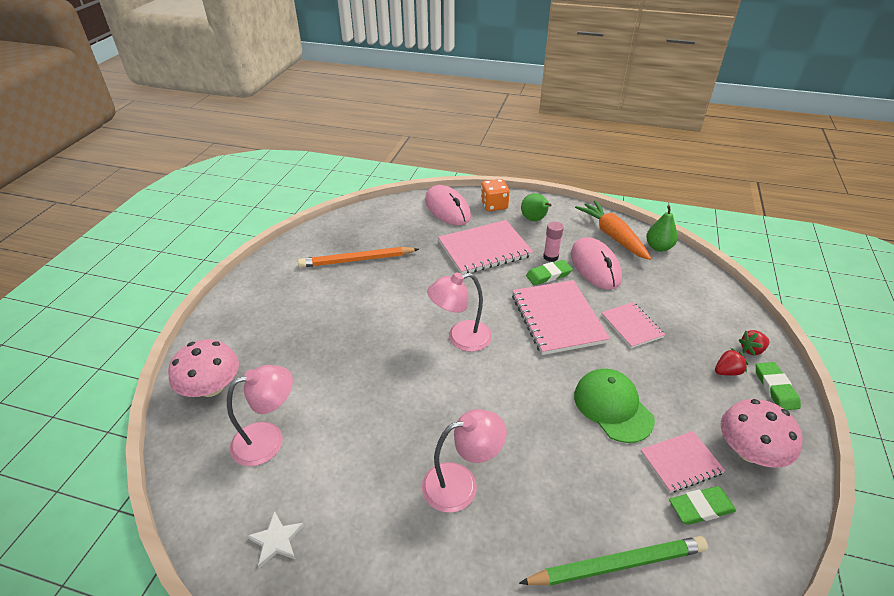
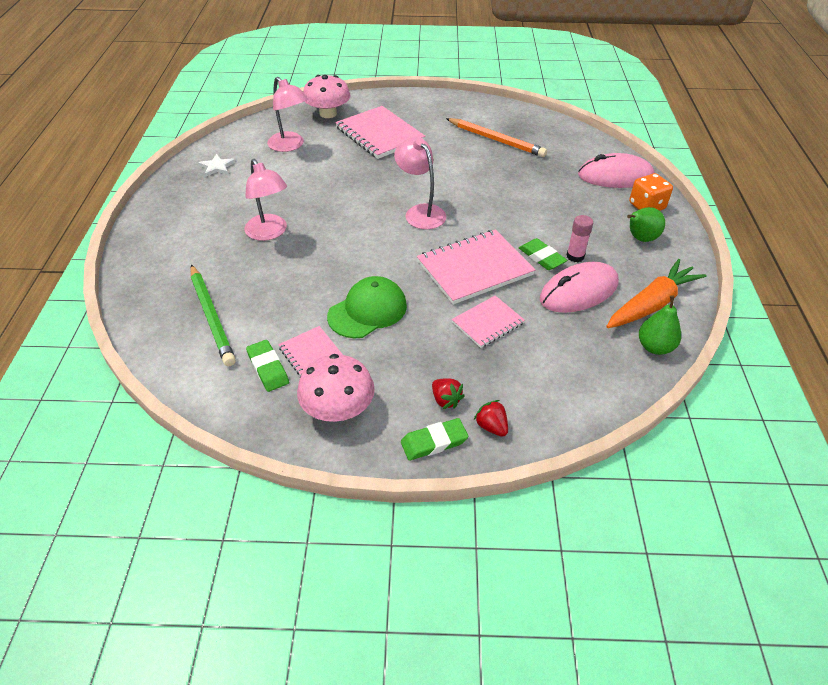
camera: 75 degrees right, 5 degrees up
(356, 260) = (496, 140): orange pencil -> orange pencil turned 150 degrees clockwise
(447, 208) = (615, 176): pink mouse -> pink mouse turned 45 degrees clockwise
(484, 249) = (559, 209): pink notebook -> pink notebook (379, 134)

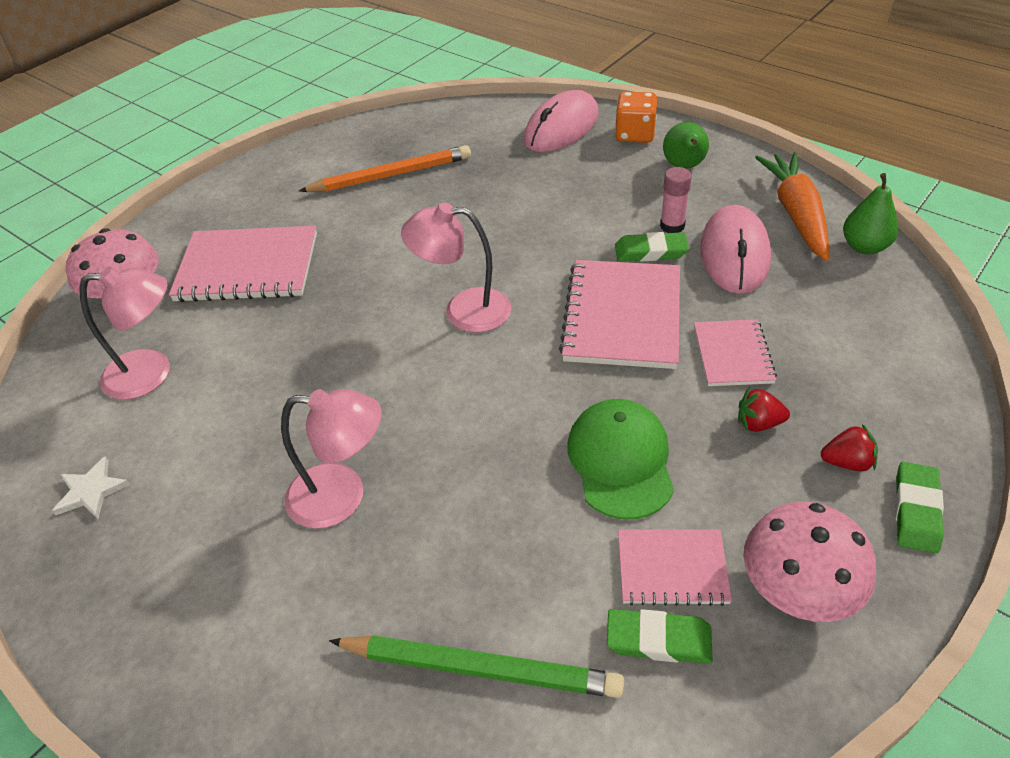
camera: 50 degrees left, 0 degrees up
(491, 426) = (917, 441): red strawberry -> red strawberry (758, 423)

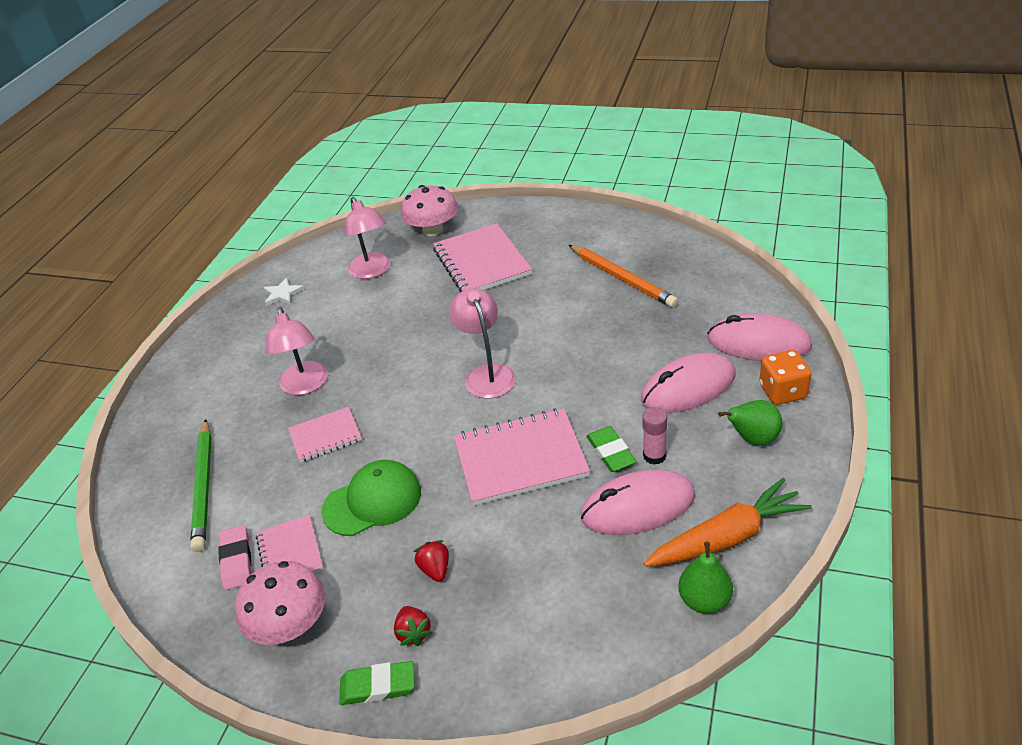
camera: 70 degrees right, 5 degrees down
(592, 181) = (688, 387): none -> pink mouse
(658, 640) = (236, 560): green eraser -> pink eraser
(732, 354) = (505, 536): pink notebook -> pink notebook (325, 436)

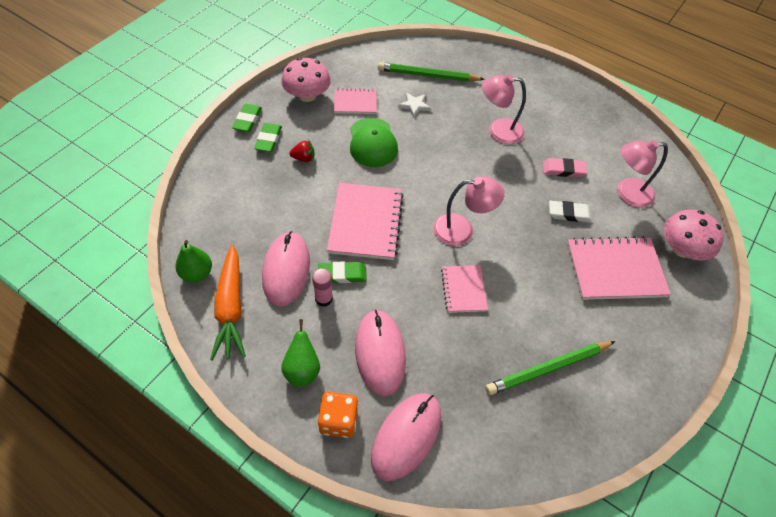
camera: 100 degrees right, 15 degrees up
(236, 560) = (363, 82): pink eraser -> pink eraser (563, 170)
(282, 294) = (615, 136): white star -> white star (414, 105)
(325, 436) = (442, 132): pink notebook -> pink notebook (463, 289)
(413, 633) = (268, 140): red strawberry -> green eraser
(421, 303) = (569, 213): none -> white eraser
(622, 279) = (547, 368): orange pencil -> green pencil

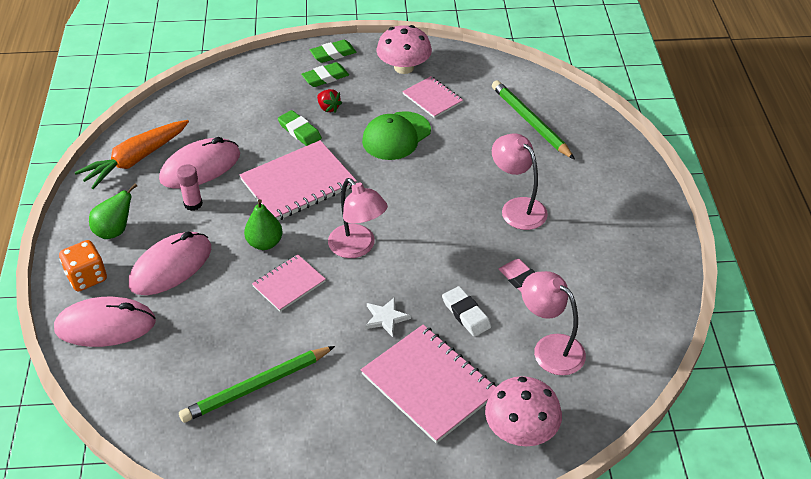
camera: 55 degrees right, 10 degrees down
(197, 273) = (150, 124): green pear -> green pear (264, 243)
(342, 274) = (228, 200): green eraser -> green eraser (299, 131)
(414, 105) = (478, 135): white star -> white star (385, 318)
(547, 368) = (256, 386): green pencil -> green pencil turned 60 degrees counterclockwise

